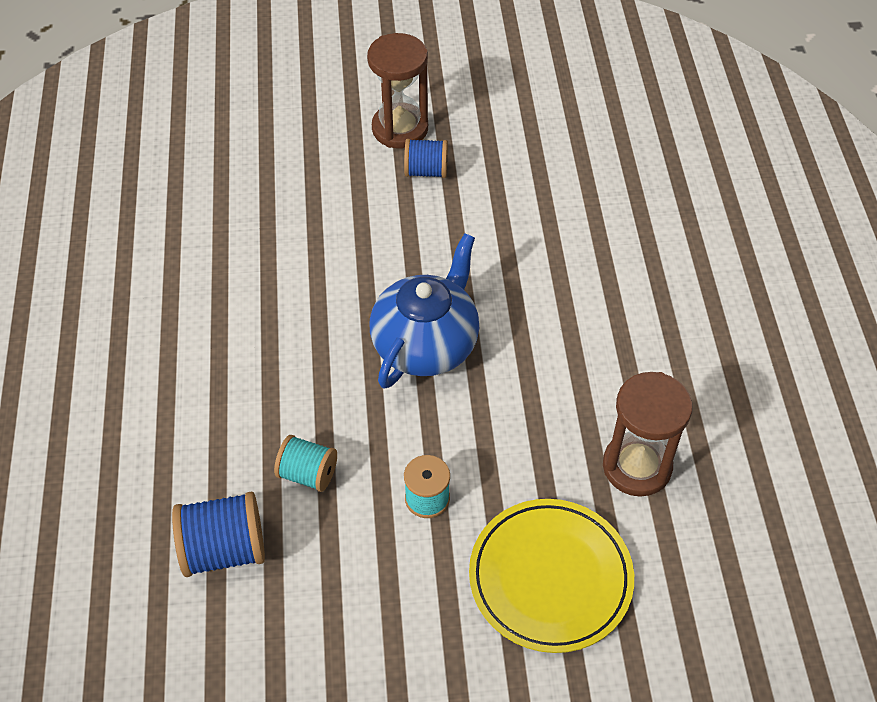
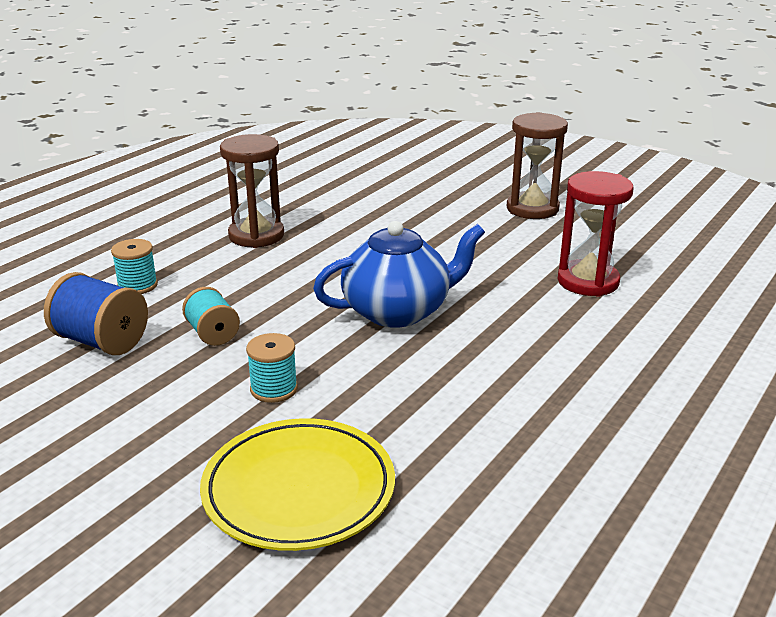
camera: 40 degrees right, 25 degrees down
(165, 462) = (137, 285): none -> turquoise spool
(426, 171) = (524, 233): blue spool -> none
(533, 210) = (588, 282): none -> red hourglass
(637, 466) = (480, 464): brown hourglass -> brown hourglass (256, 235)

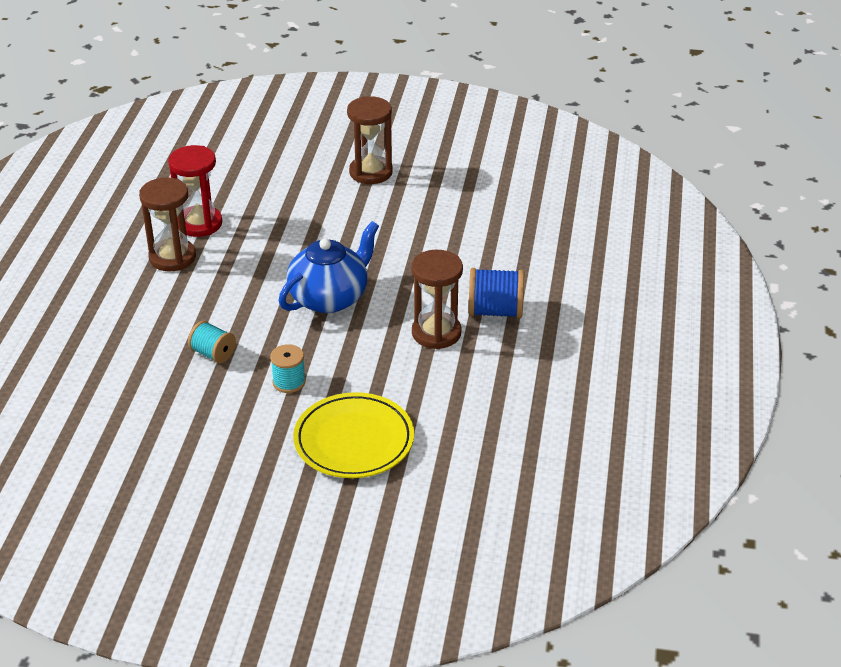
camera: 25 degrees left, 10 degrees up
(102, 341) = (138, 383): blue spool -> blue spool (495, 311)
(137, 285) = (119, 330): turquoise spool -> none
(510, 384) = (436, 333): none -> brown hourglass
(588, 282) = (445, 235): red hourglass -> red hourglass (199, 224)

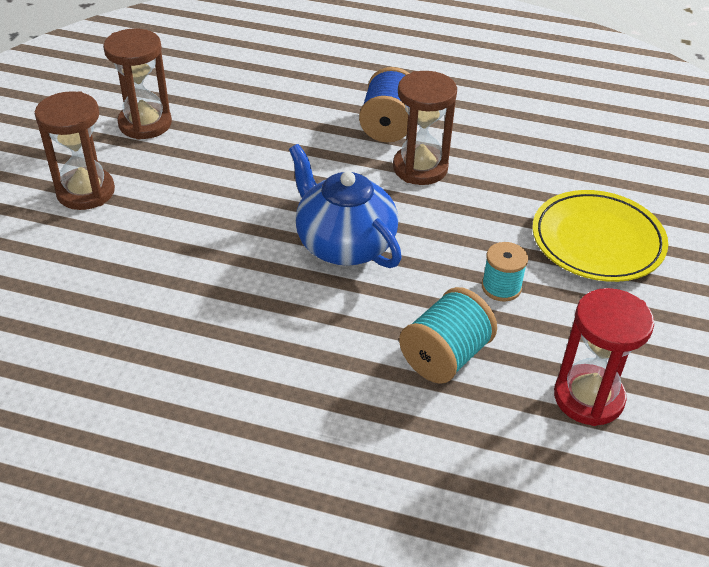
camera: 85 degrees left, 5 degrees up
(172, 257) = (219, 400): brown hourglass -> brown hourglass (145, 124)
(199, 224) = (141, 367): red hourglass -> red hourglass (588, 397)
(213, 354) = (445, 356): turquoise spool -> turquoise spool, size x1.53

